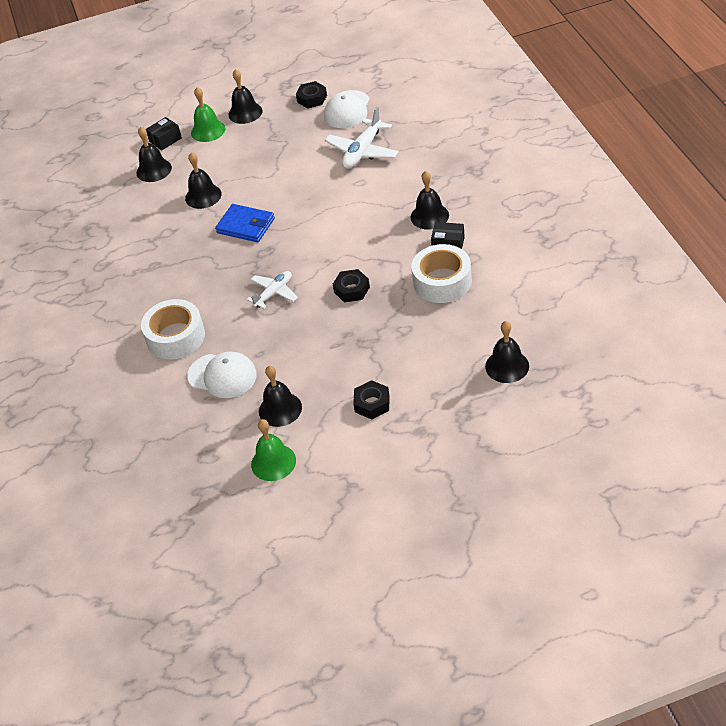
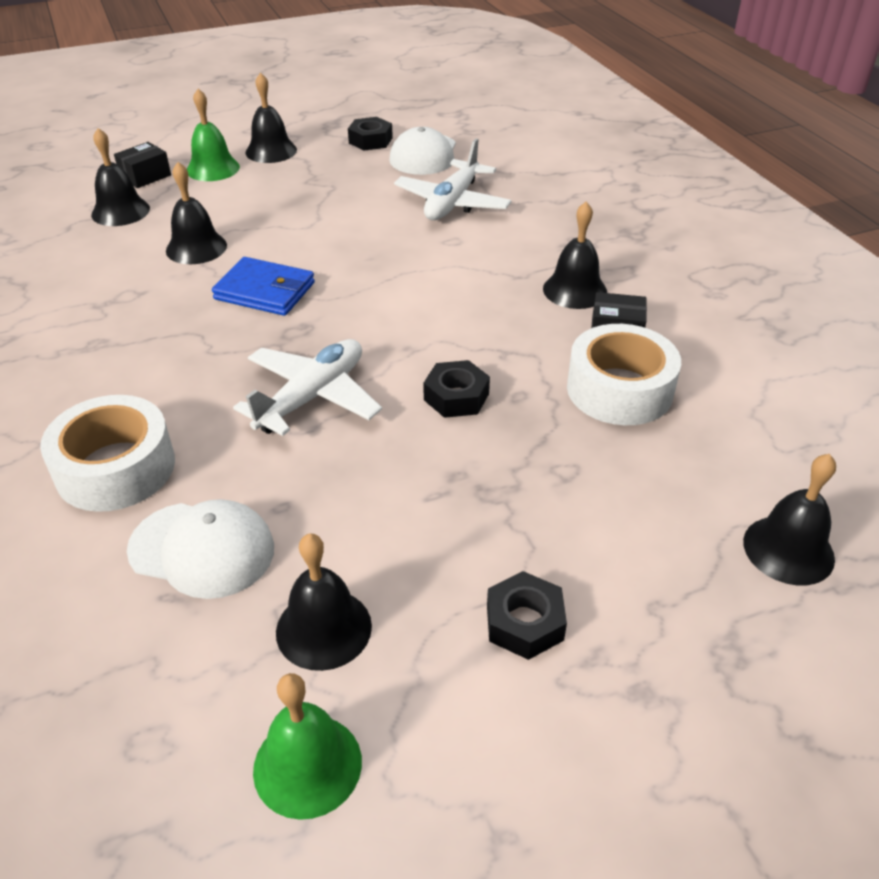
camera: 10 degrees left, 5 degrees down
(274, 293) = (312, 397): white plane -> white plane, size x1.51

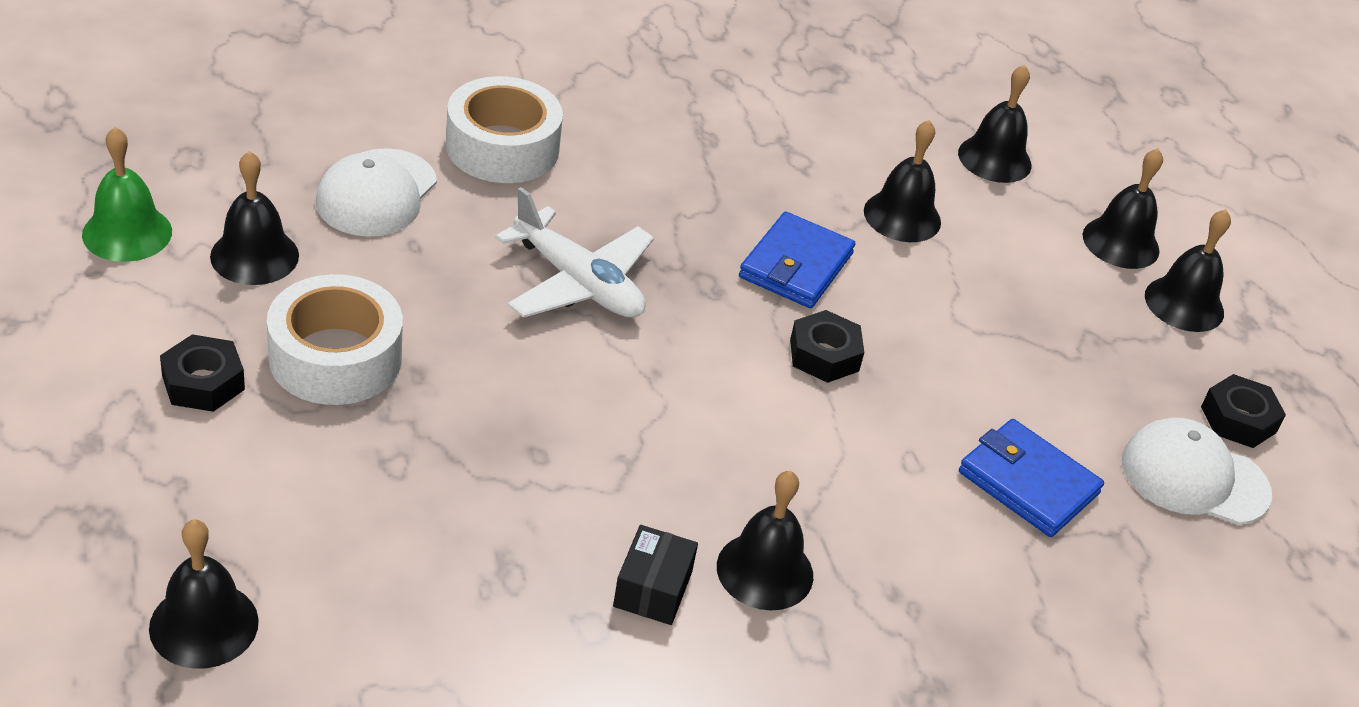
camera: 90 degrees right, 0 degrees up
(145, 176) = (1092, 181): black box -> none
(213, 168) = (1120, 242): green bell -> black bell
(452, 203) = (1028, 483): white plane -> blue wallet
(456, 397) = (550, 398): black nut -> black nut (824, 355)
(619, 389) = (526, 555): white tape -> white tape (335, 357)

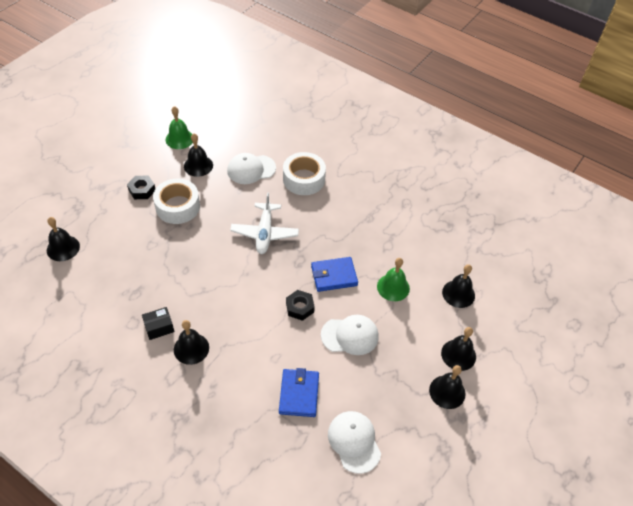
camera: 55 degrees right, 10 degrees up
(902, 216) = (393, 287): black bell -> green bell
(957, 335) = (350, 336): none -> white cap
(1238, 419) = (401, 441): black nut -> none

